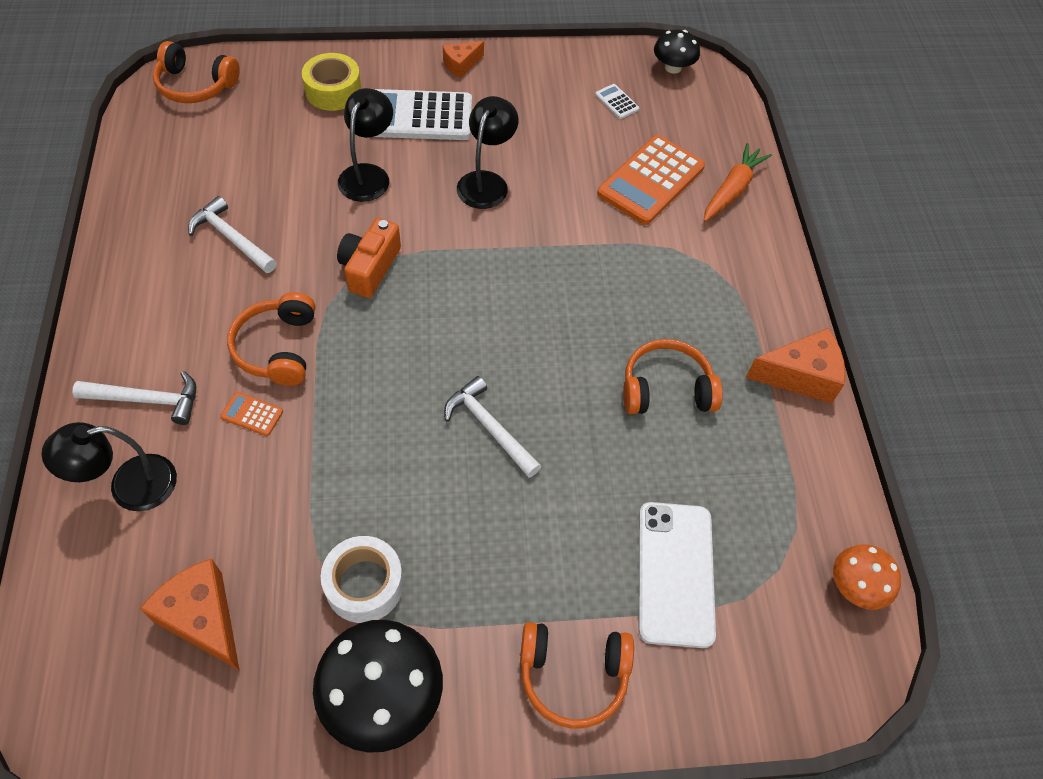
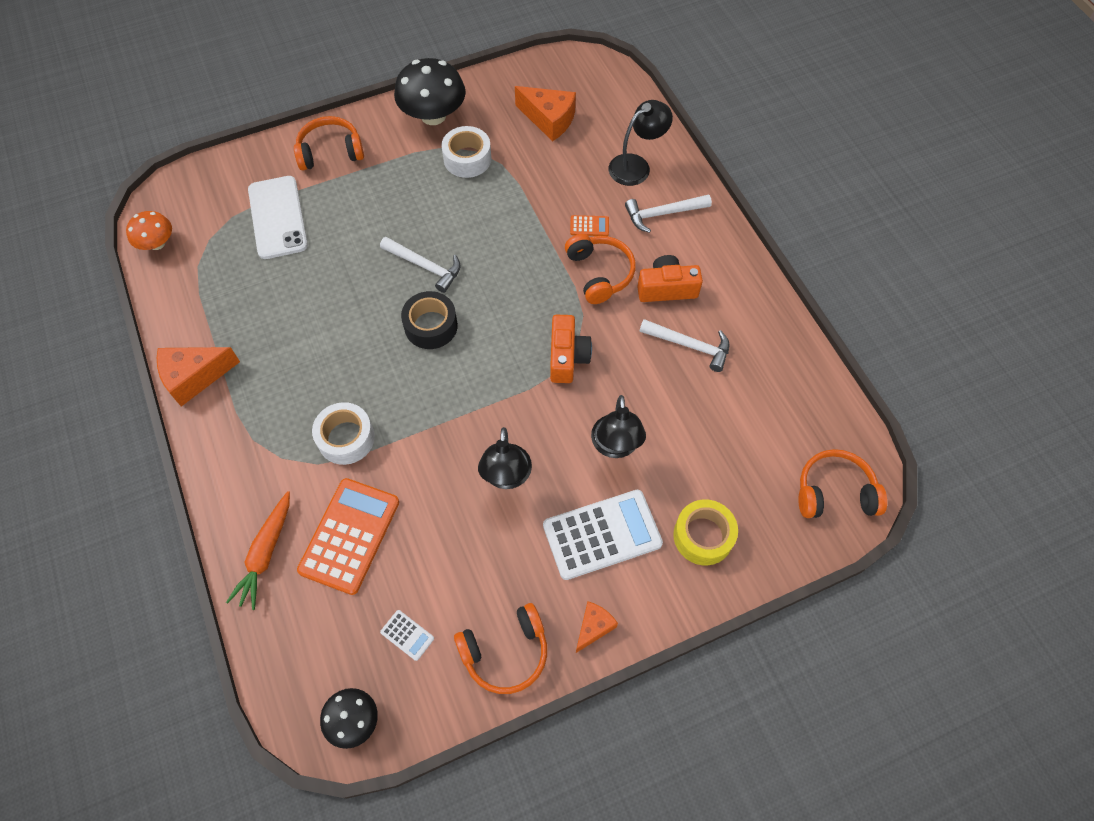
camera: 165 degrees right, 5 degrees up
(212, 305) = (666, 288): none -> orange camera
(508, 349) = (431, 326): none -> black tape
(636, 261) = (346, 438): none -> white tape
(666, 389) = (302, 333): orange headphones -> orange headphones (505, 652)

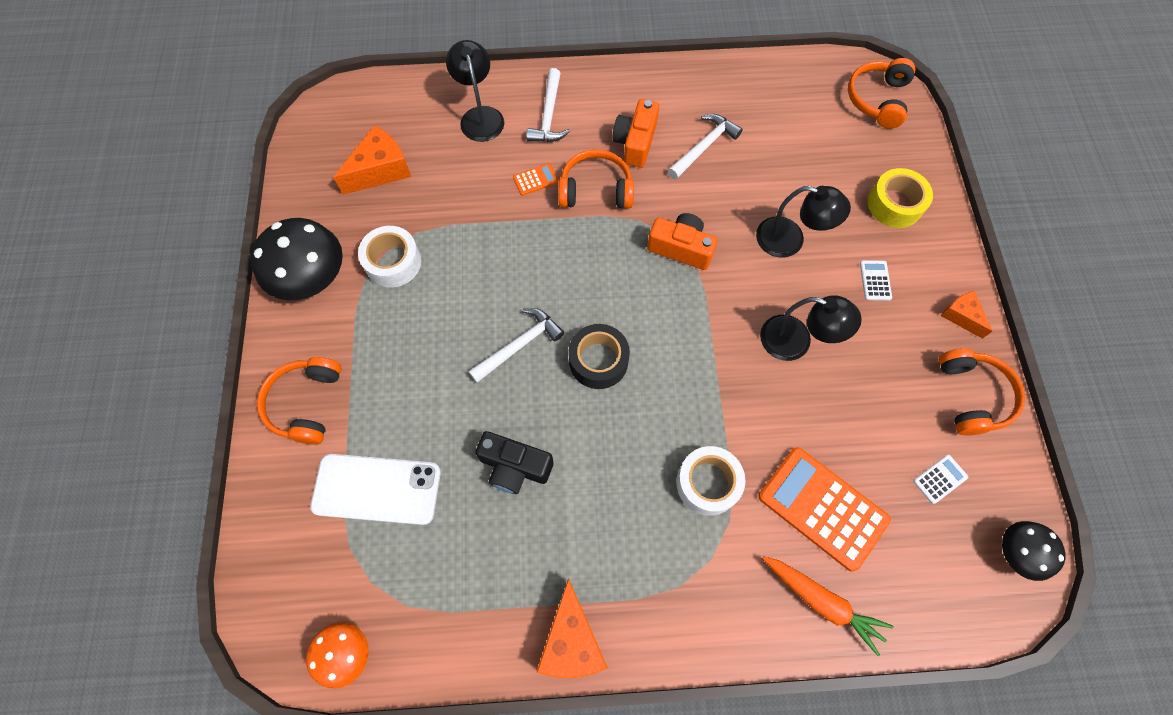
camera: 70 degrees left, 5 degrees up
(320, 297) = (514, 467): none -> black camera
(589, 226) = (535, 180): orange calculator -> orange calculator turned 45 degrees clockwise
(602, 534) = (875, 280): white calculator -> white calculator, size x0.43

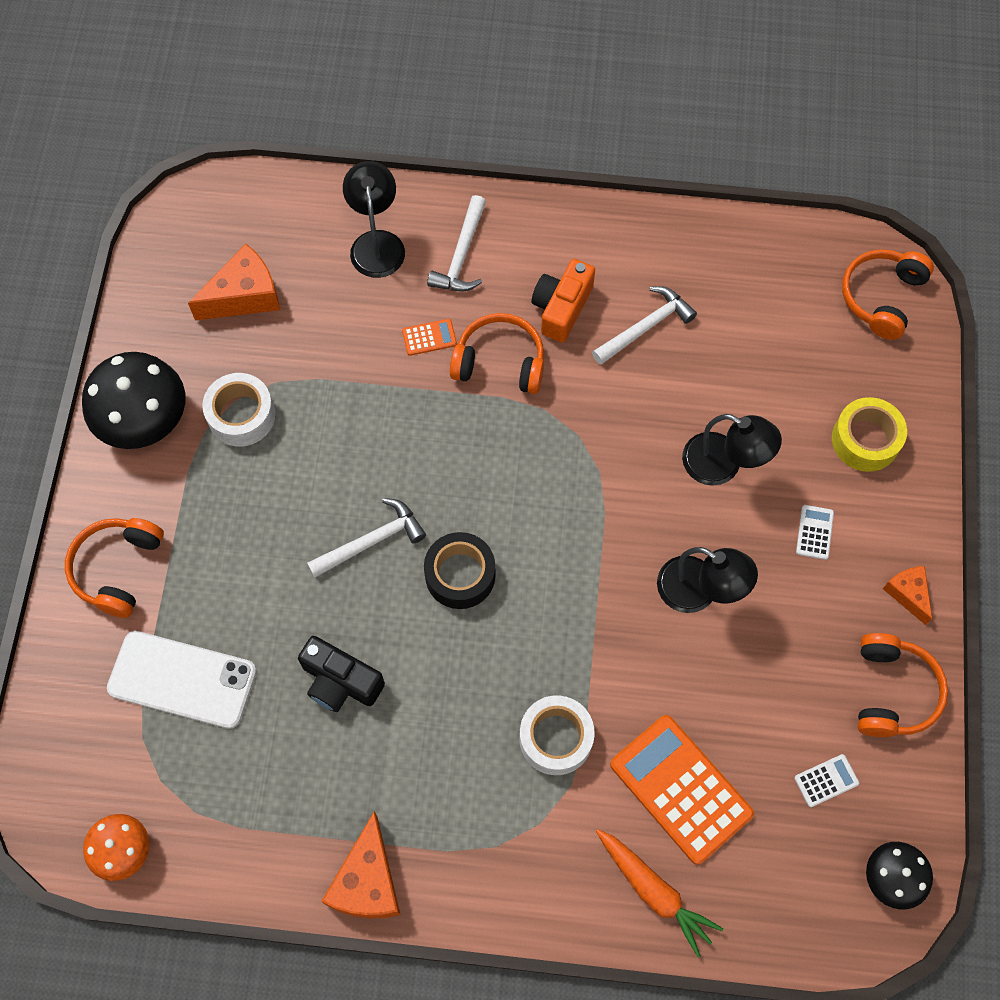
camera: 10 degrees right, 0 degrees up
(681, 248) = (587, 453): orange camera -> none

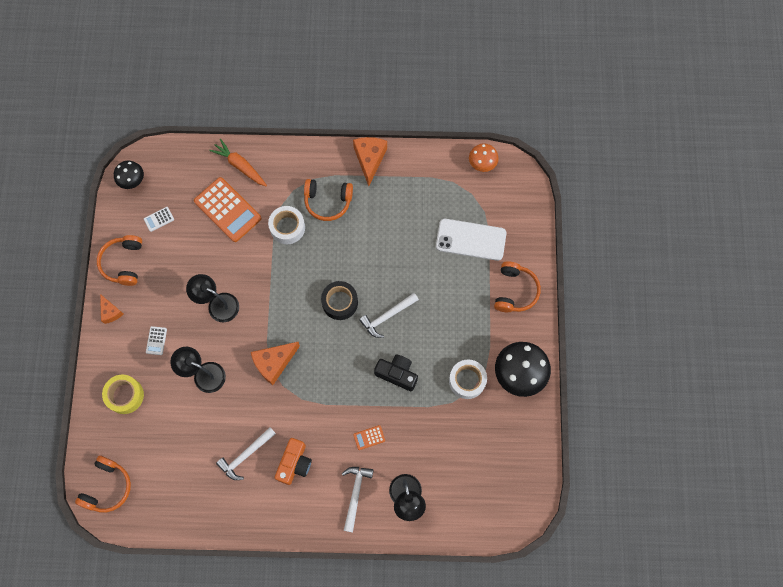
camera: 175 degrees right, 5 degrees up
(244, 296) = (479, 455): orange cheese -> orange cheese (274, 363)
(340, 682) = (394, 245): black camera -> black camera (397, 374)
(500, 362) = (328, 425): orange headphones -> orange headphones (328, 202)

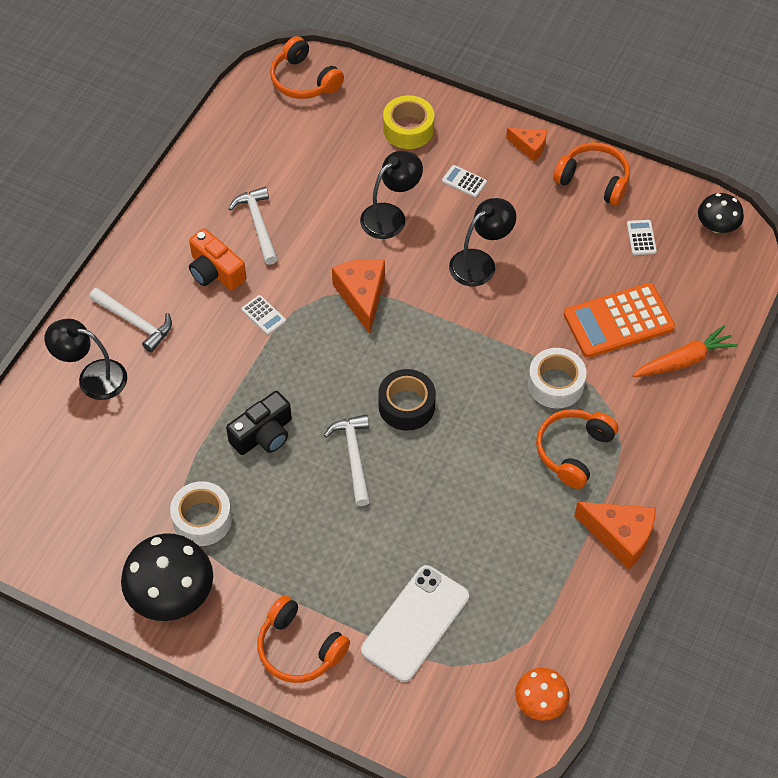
camera: 115 degrees right, 15 degrees down
(111, 312) = (529, 147): orange cheese -> orange cheese turned 150 degrees counterclockwise
(314, 416) = (263, 315): none -> white calculator
(369, 437) = (197, 366): orange calculator -> none

